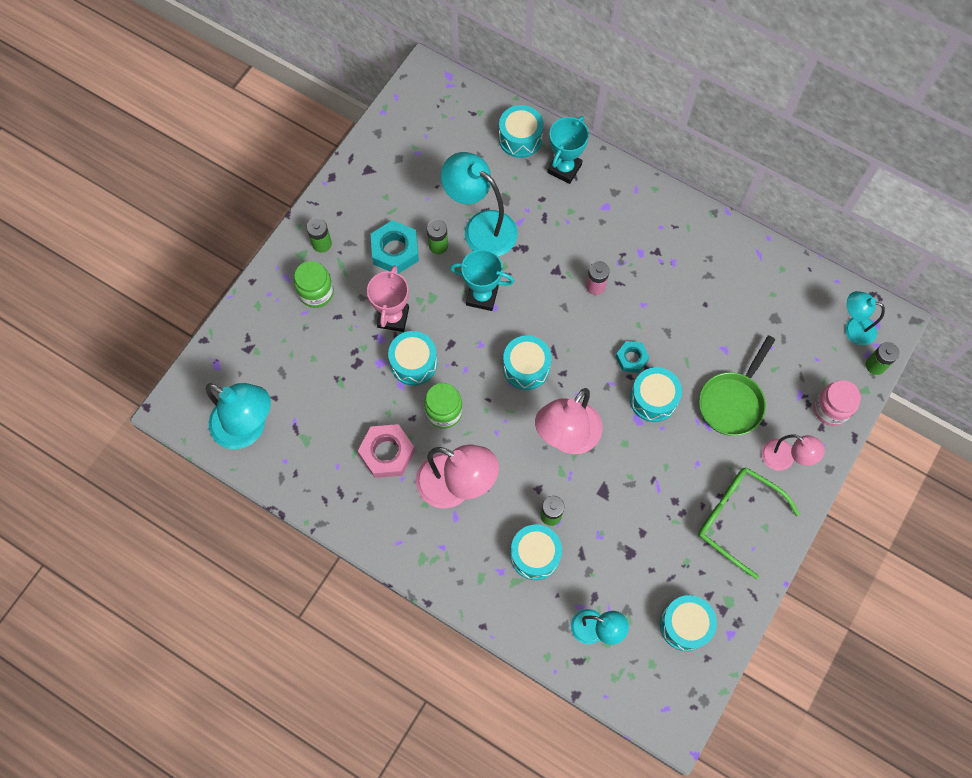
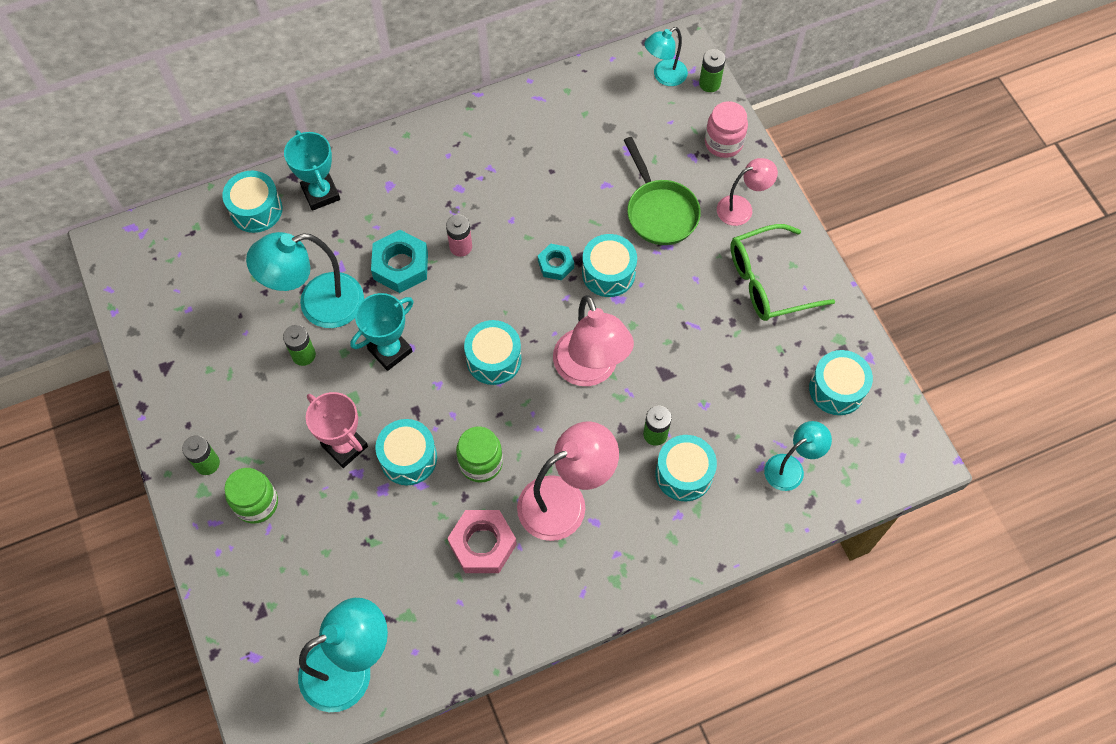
camera: 55 degrees left, 5 degrees down
(395, 251) = (275, 398): turquoise nut -> turquoise nut (401, 266)

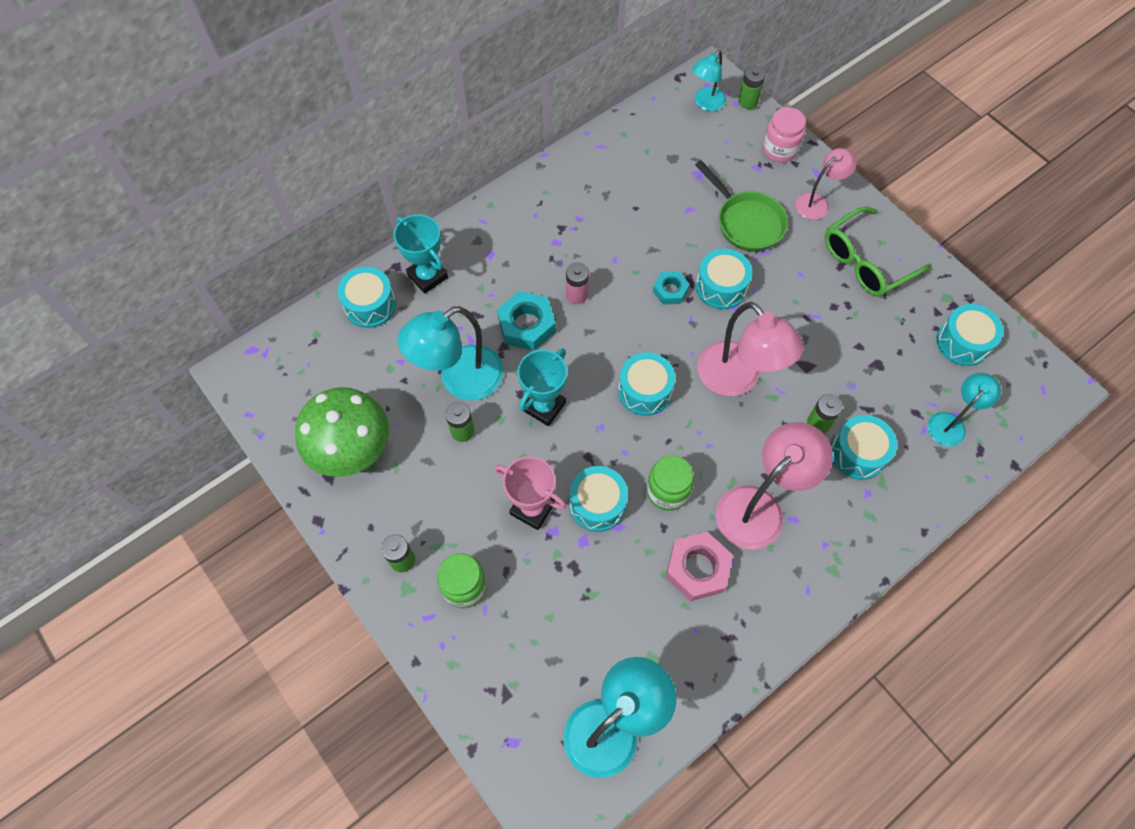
camera: 15 degrees left, 0 degrees up
(193, 345) = (351, 448): none -> green mushroom

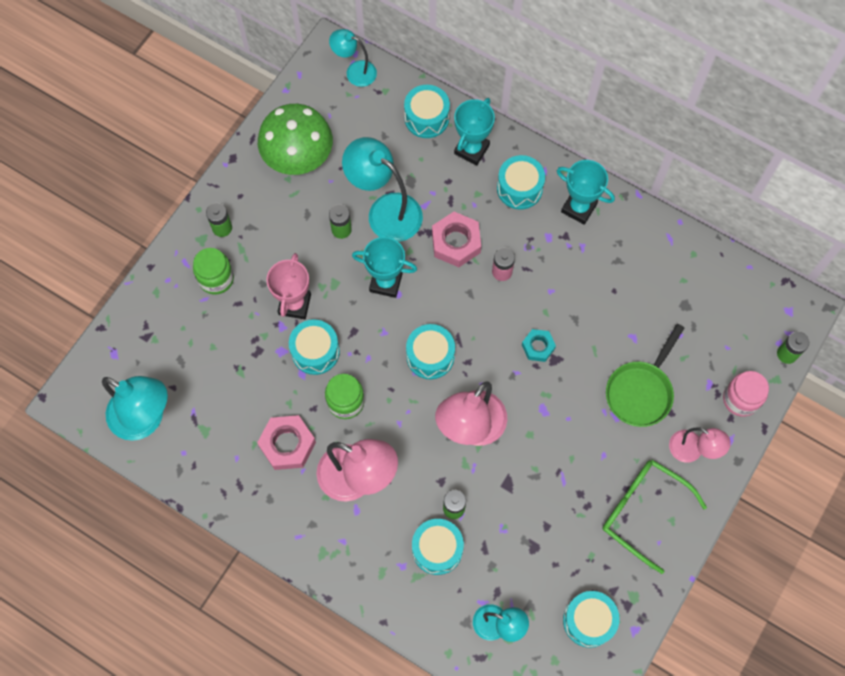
camera: 70 degrees right, 5 degrees up
(526, 325) = (456, 242): turquoise nut -> pink nut
(536, 206) = (579, 208): none -> turquoise trophy
(705, 104) = (765, 316): turquoise lamp -> turquoise lamp (355, 71)
(721, 287) = (559, 389): turquoise drum -> turquoise drum (519, 188)

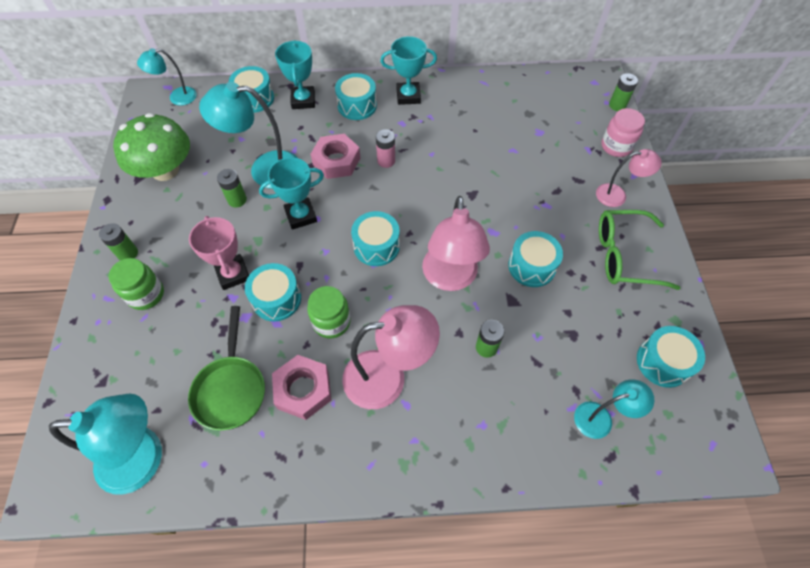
camera: 35 degrees left, 10 degrees down
(437, 549) = (500, 389): turquoise drum -> turquoise drum (532, 266)
(538, 347) = (453, 193): turquoise nut -> none
(641, 391) = (549, 179): green pan -> green pan (231, 389)

